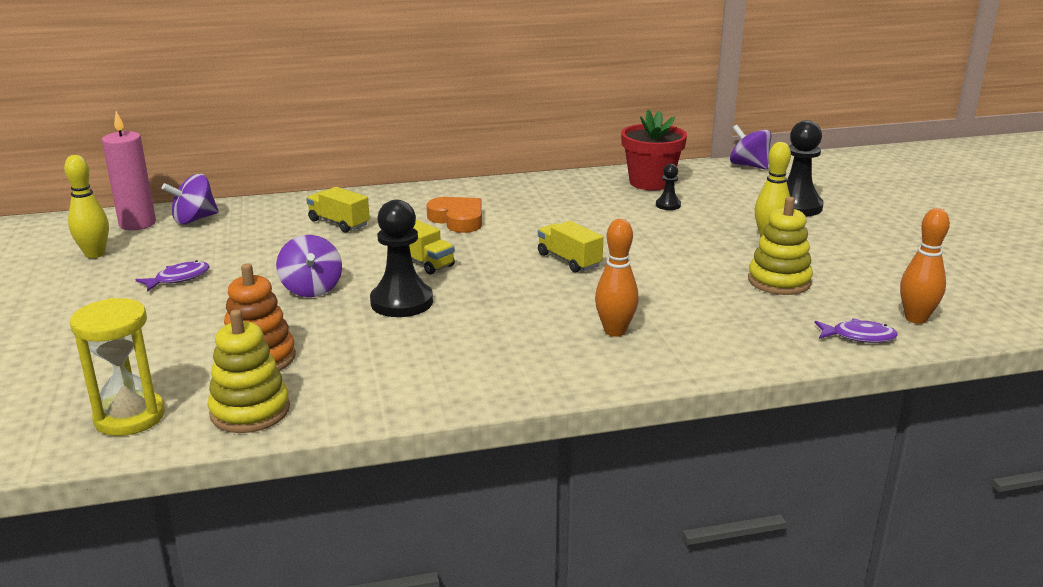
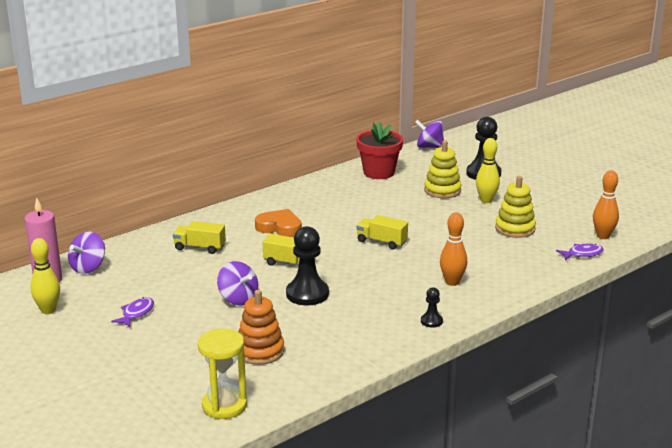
camera: 25 degrees left, 0 degrees up
(250, 411) = (293, 383): yellow stacking toy -> yellow stacking toy (442, 190)
(668, 205) = (405, 188): black pawn -> black pawn (431, 321)

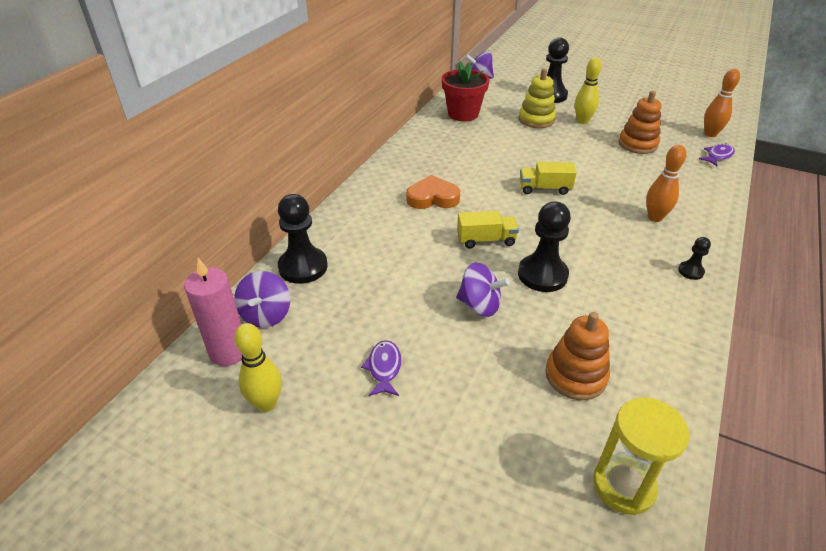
camera: 25 degrees left, 15 degrees up
(137, 247) = (303, 267): none -> black pawn
(200, 247) = (374, 247): yellow truck -> none
(515, 229) = (637, 144): yellow stacking toy -> orange stacking toy

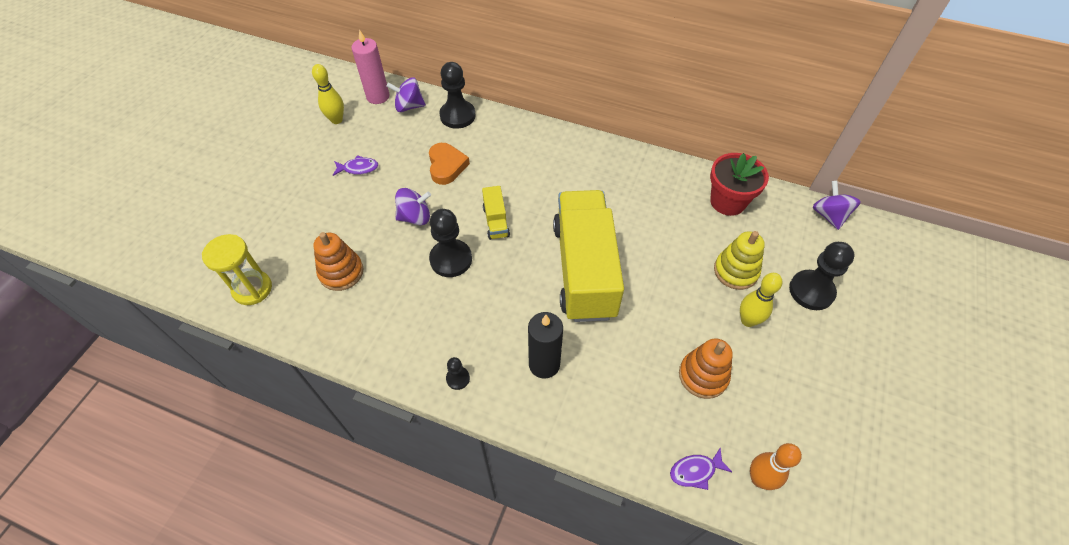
camera: 85 degrees right, 15 degrees up
(432, 198) = (555, 183): orange heart -> orange heart (446, 166)
(479, 305) = (415, 217): purple spinning top -> purple spinning top turned 120 degrees counterclockwise
(544, 189) = (584, 269): yellow truck -> yellow truck, size x2.44
(655, 217) = (544, 364): orange bowling pin -> black candle
(718, 156) = (695, 471): purple fish -> purple fish turned 120 degrees clockwise

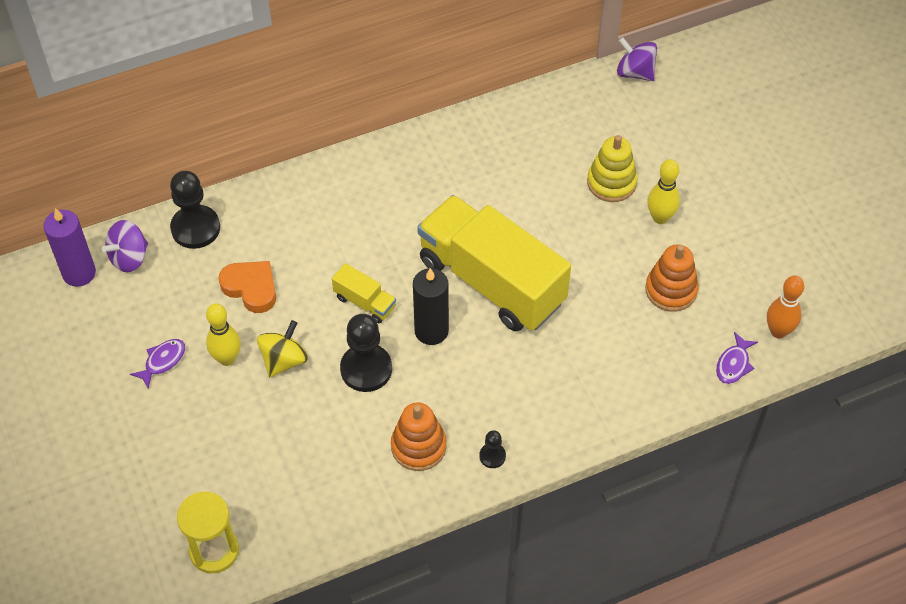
camera: 45 degrees left, 0 degrees up
(336, 120) = (67, 333): yellow bowling pin -> yellow bowling pin (227, 358)
(341, 272) = (279, 465): orange stacking toy -> orange stacking toy (418, 446)
(378, 96) = (79, 273): pink candle -> purple candle
(415, 217) = (284, 360): purple spinning top -> yellow spinning top
(544, 364) = (546, 385): black candle -> black candle (431, 331)
(727, 201) = (544, 122): red flower pot -> none
(811, 291) = (682, 153): black pawn -> none

